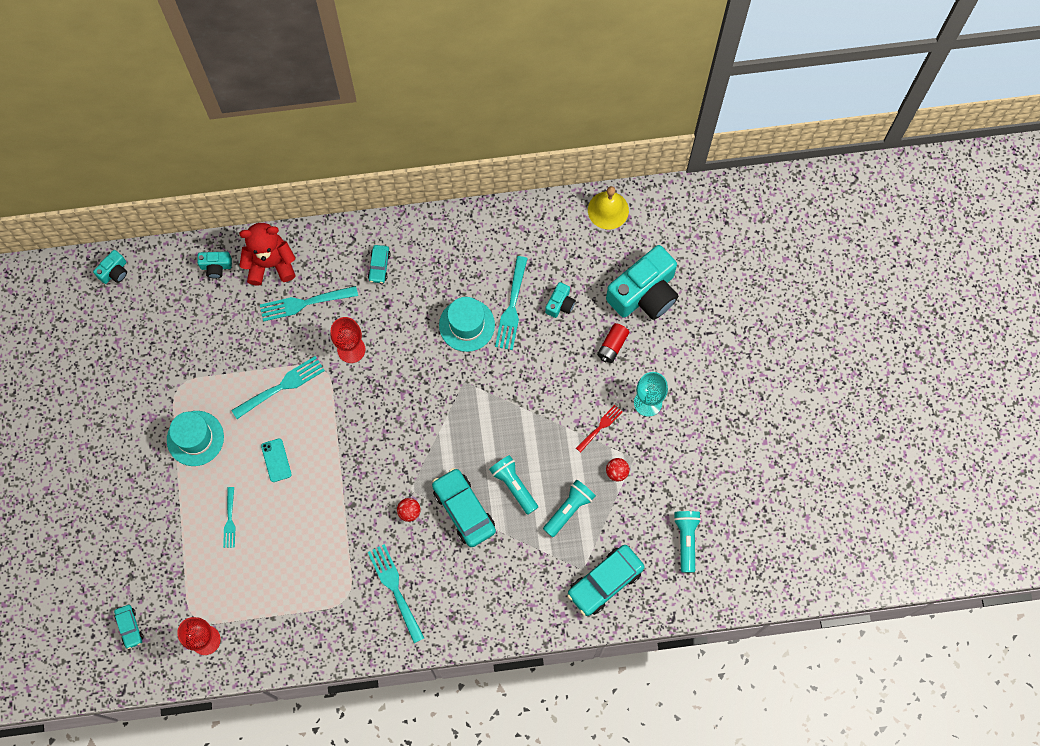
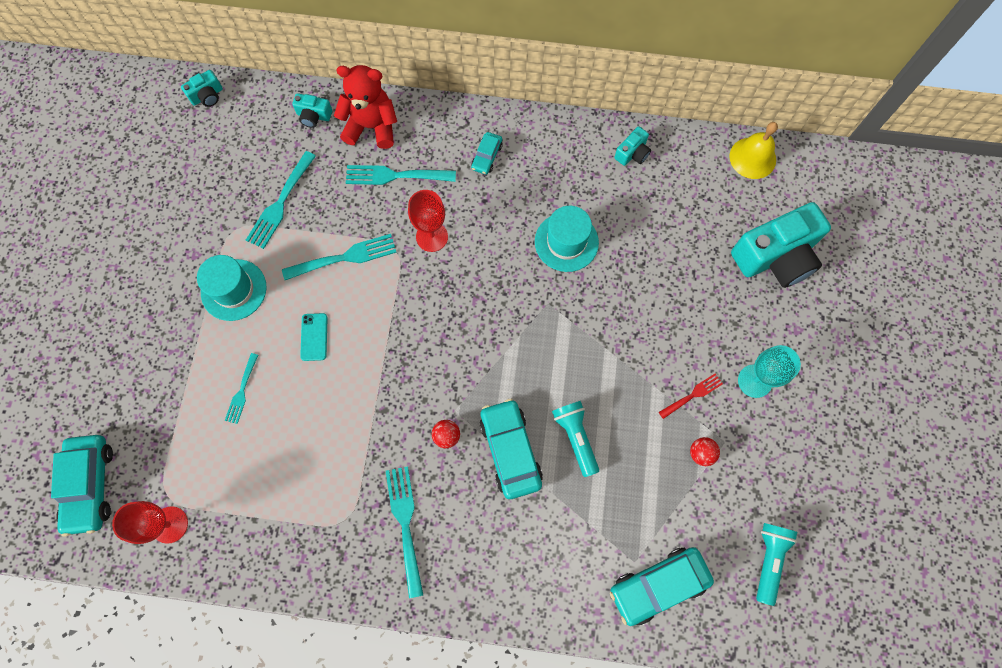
camera: 15 degrees right, 0 degrees up
(130, 627) = (90, 485): turquoise car -> turquoise car, size x1.88
(512, 307) = (621, 235): turquoise fork -> turquoise fork (280, 203)
(560, 304) = (676, 245): turquoise camera -> turquoise camera (632, 153)
(569, 509) = (634, 483): turquoise flashlight -> none
(612, 346) = (726, 306): red battery -> none

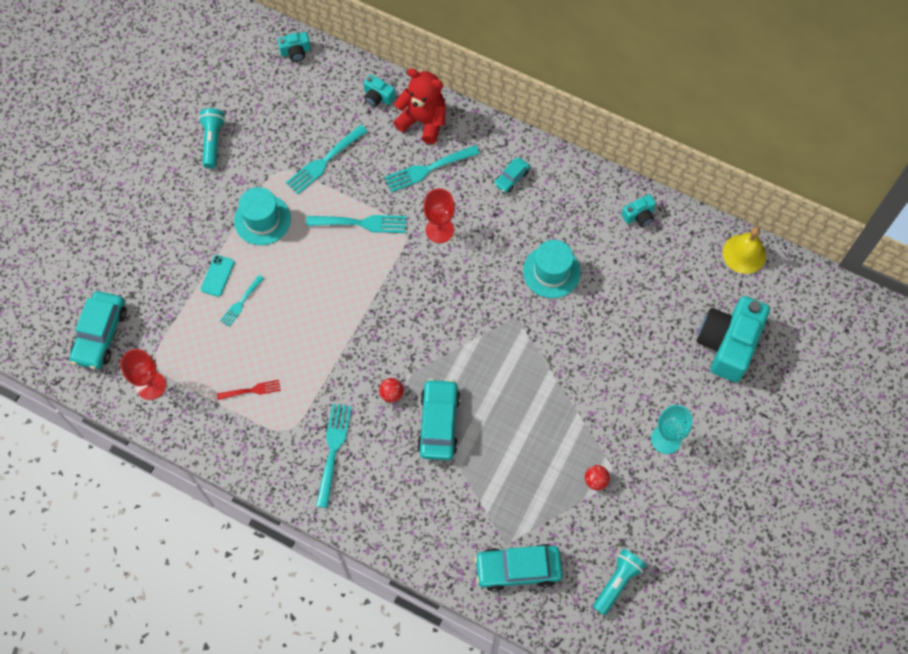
camera: 20 degrees right, 5 degrees down
(314, 337) = (313, 279): turquoise phone -> turquoise phone (217, 276)
(395, 175) = (428, 169): turquoise fork -> turquoise fork turned 45 degrees counterclockwise
(575, 437) = (496, 432): turquoise flashlight -> turquoise flashlight (213, 141)
(692, 395) = (608, 432): red fork -> red fork (252, 390)
(775, 257) = (728, 344): turquoise camera -> turquoise camera turned 120 degrees clockwise

